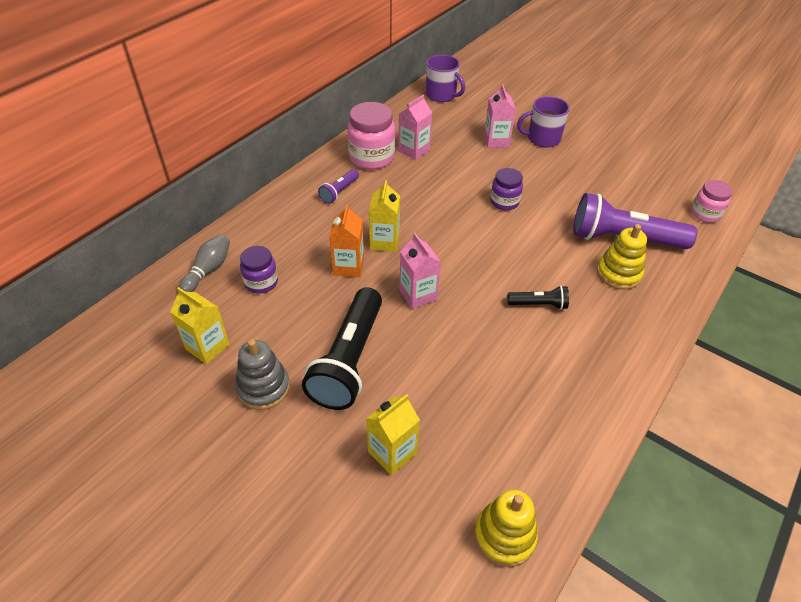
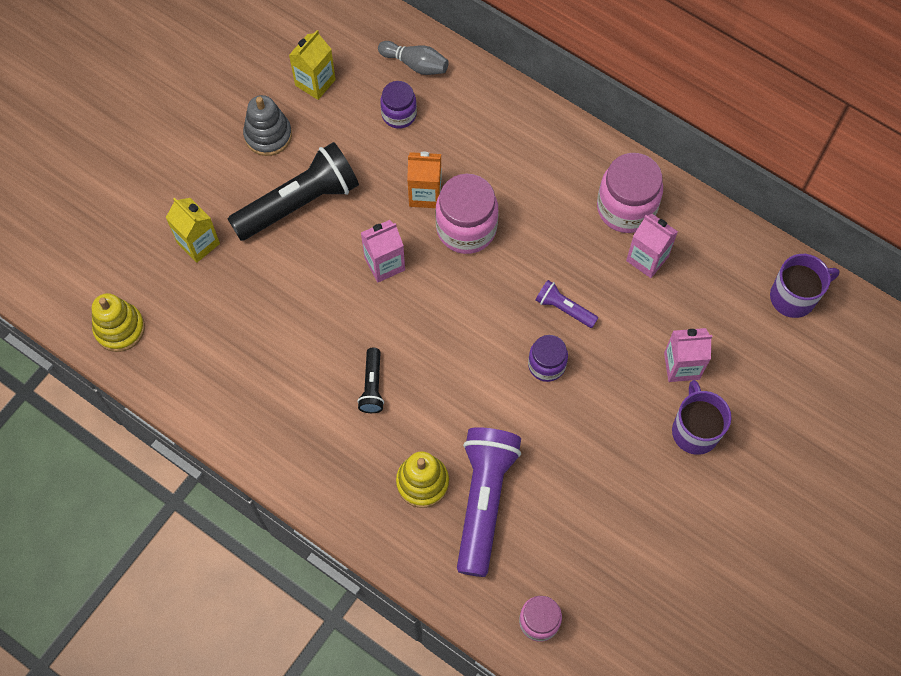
camera: 90 degrees right, 20 degrees up
(339, 192) = (553, 176): purple flashlight -> purple flashlight (564, 308)
(349, 360) = (299, 203): black flashlight -> black flashlight turned 135 degrees clockwise
(384, 241) = (466, 228): yellow carton -> pink jar
(441, 95) = (794, 296): purple mug -> purple mug turned 150 degrees counterclockwise

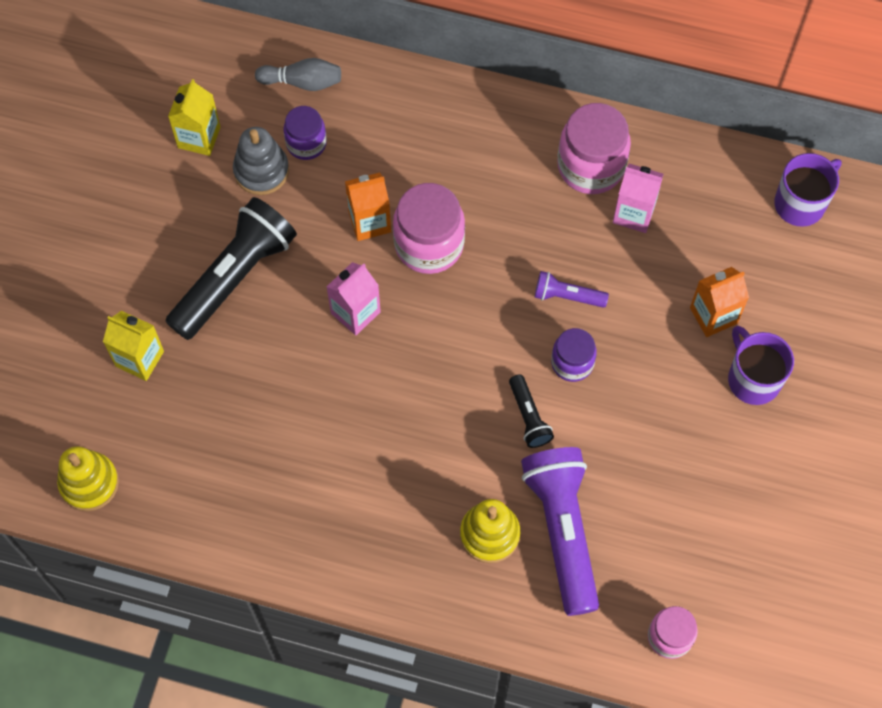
camera: 20 degrees left, 0 degrees up
(268, 135) = (169, 213): grey stacking toy -> grey stacking toy (261, 171)
(372, 386) = (394, 449): black flashlight -> black flashlight (529, 417)
(681, 366) = (713, 315): pink carton -> orange carton

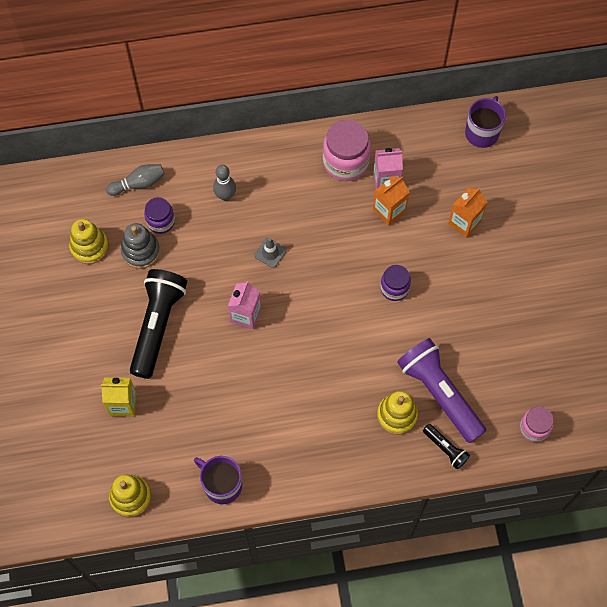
camera: 25 degrees left, 0 degrees up
(199, 137) = (89, 247): yellow carton -> yellow stacking toy
(369, 221) = (226, 254): orange carton -> orange carton (389, 211)
(407, 144) = (225, 196): none -> grey bowling pin
(429, 244) = (270, 253): pink jar -> grey traffic cone
(529, 417) = (384, 333): black flashlight -> black flashlight (445, 448)
(567, 296) = (371, 248): purple flashlight -> none
(753, 378) = (506, 251): purple mug -> purple mug (222, 484)

